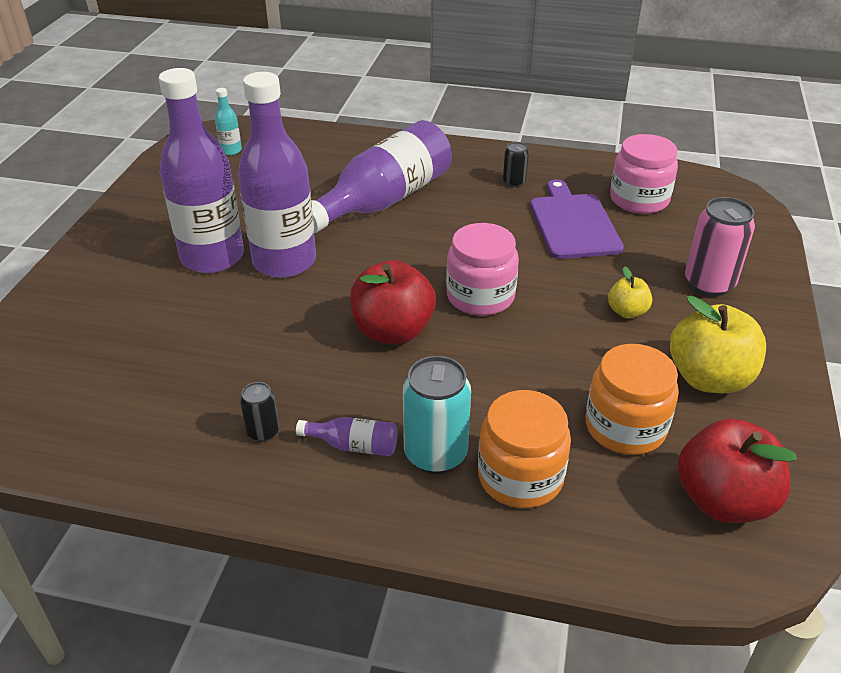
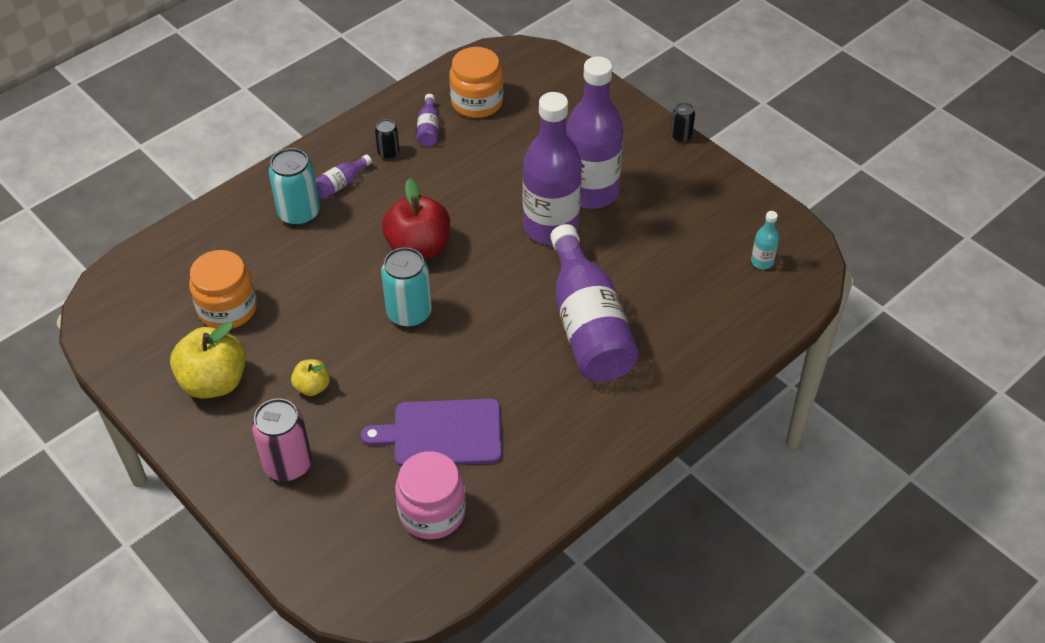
camera: 125 degrees right, 10 degrees up
(190, 419) = (428, 129): none -> purple bottle
(480, 296) = (409, 313): pink jar -> turquoise can
(514, 182) = (541, 435): black can -> black can (681, 136)
(520, 477) = (247, 239): orange jar -> orange jar (477, 102)
(573, 223) = (442, 433): purple cutting board -> purple cutting board turned 150 degrees clockwise
(723, 500) = (141, 313): red apple -> none

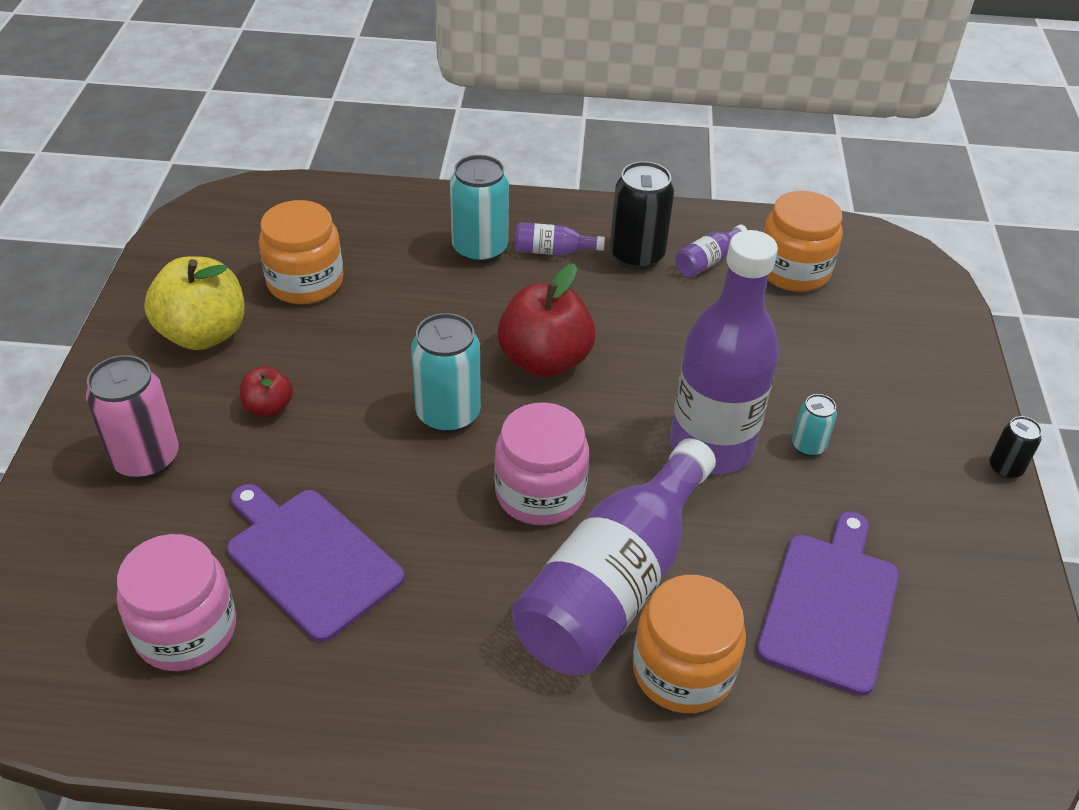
camera: 45 degrees right, 5 degrees down
(312, 387) = (268, 407): yellow apple -> red apple
(388, 153) = (636, 256): black can -> black can, size x1.88
(504, 313) = (540, 493): none -> pink jar
(591, 192) = (808, 446): purple bottle -> turquoise can
(659, 335) = (682, 670): none -> orange jar
(682, 258) = (830, 605): none -> purple cutting board
(762, 262) = (939, 700): turquoise bottle -> none

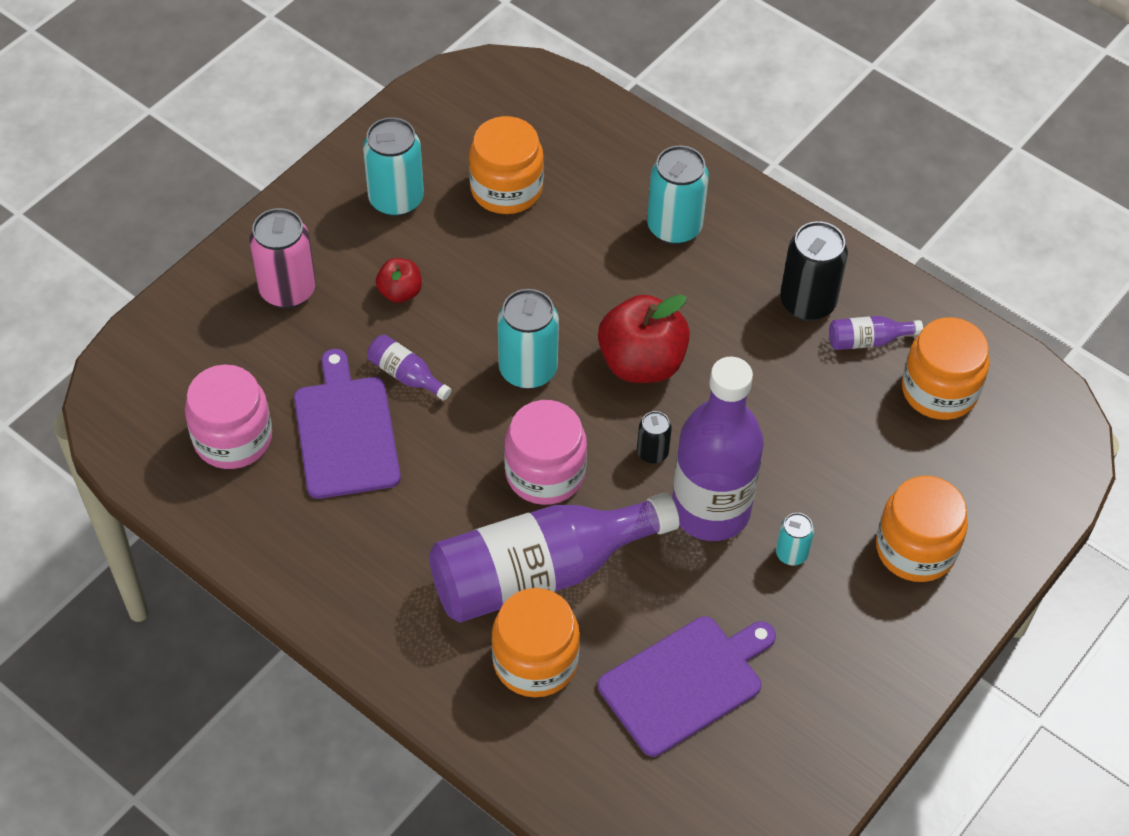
camera: 35 degrees right, 10 degrees up
(203, 334) = (396, 200): yellow apple -> turquoise can
(553, 251) = (736, 261): purple bottle -> purple bottle (406, 375)
(894, 390) = (915, 549): none -> orange jar
(1005, 468) = (941, 666): black can -> black can (652, 453)

